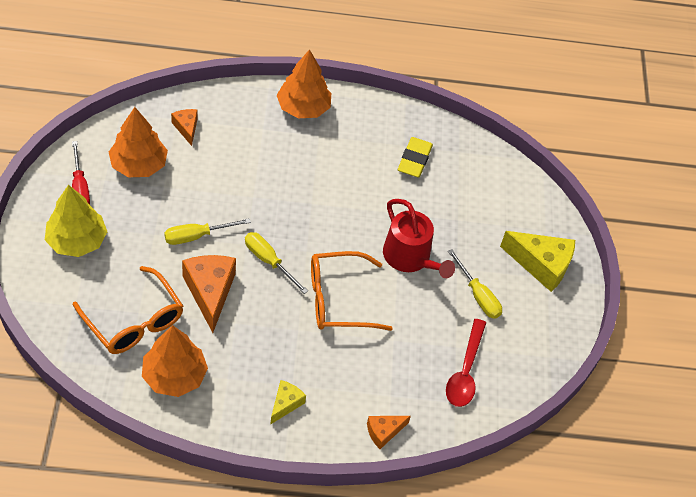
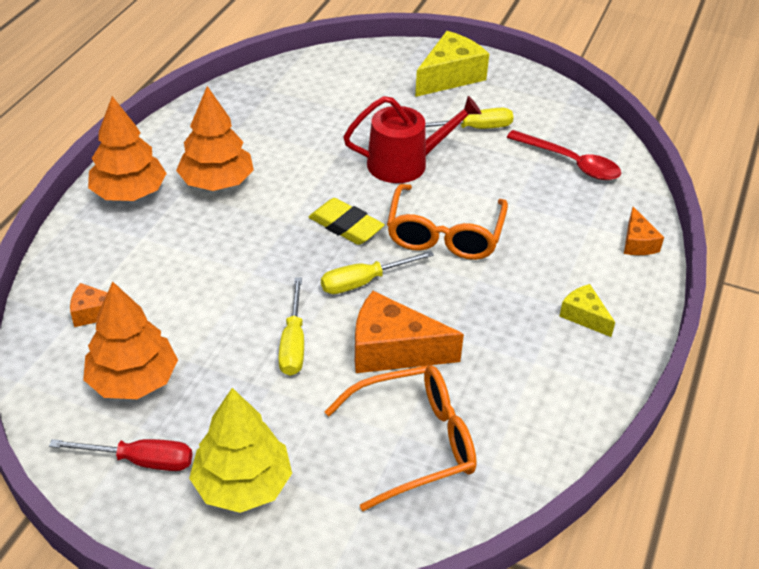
camera: 65 degrees left, 10 degrees down
(174, 376) = (518, 416): orange tree -> orange tree (217, 182)
(414, 160) = (265, 124): yellow eraser -> yellow eraser (346, 226)

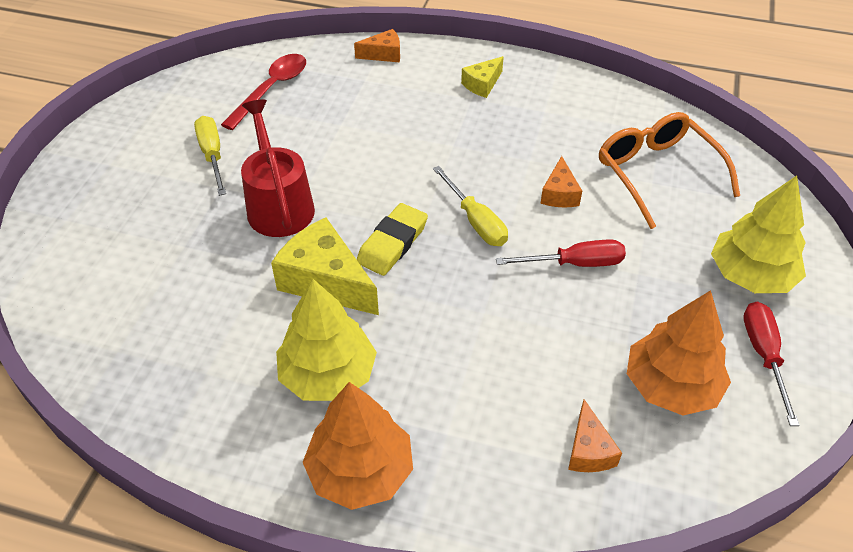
camera: 95 degrees left, 5 degrees up
(217, 182) = (328, 374): orange tree -> yellow tree
(293, 343) = (575, 263): yellow screwdriver -> red screwdriver
(393, 350) = (559, 194): orange cheese -> orange cheese, size x0.55
(444, 234) = (393, 169): orange glasses -> none
(450, 76) = (106, 178): yellow cheese -> yellow cheese (326, 281)

